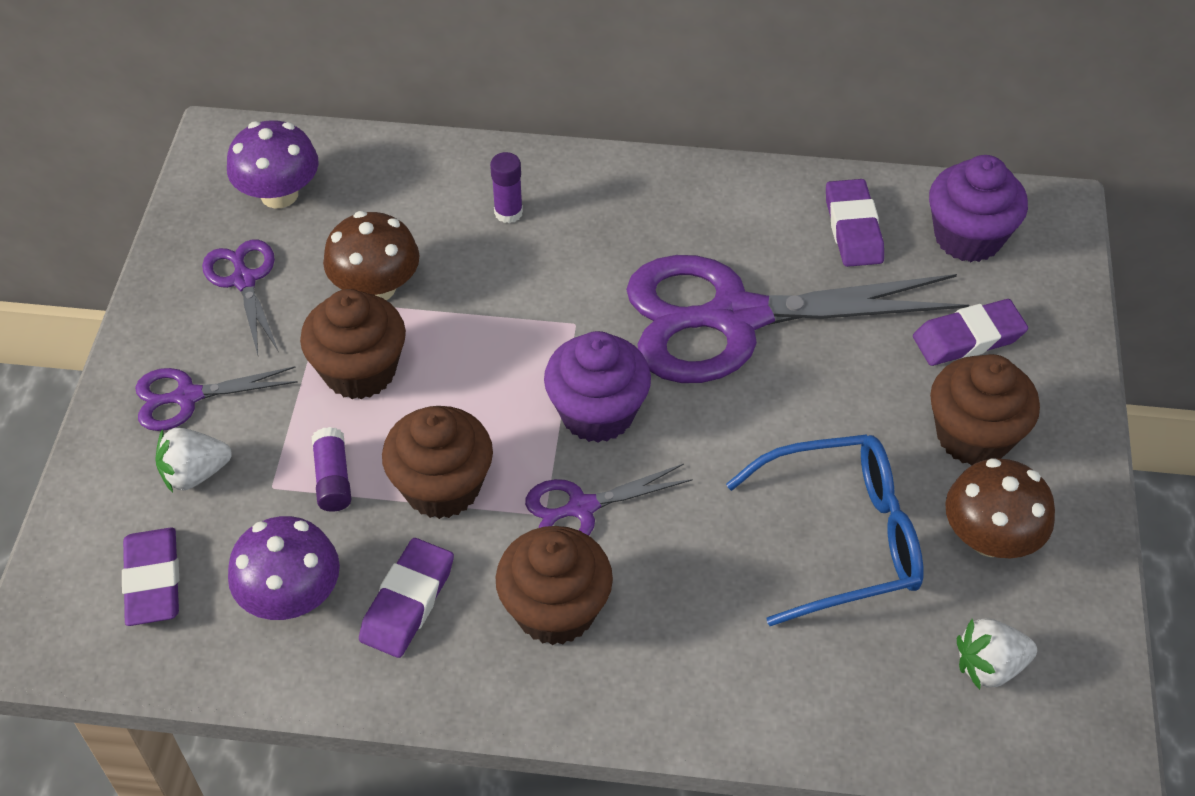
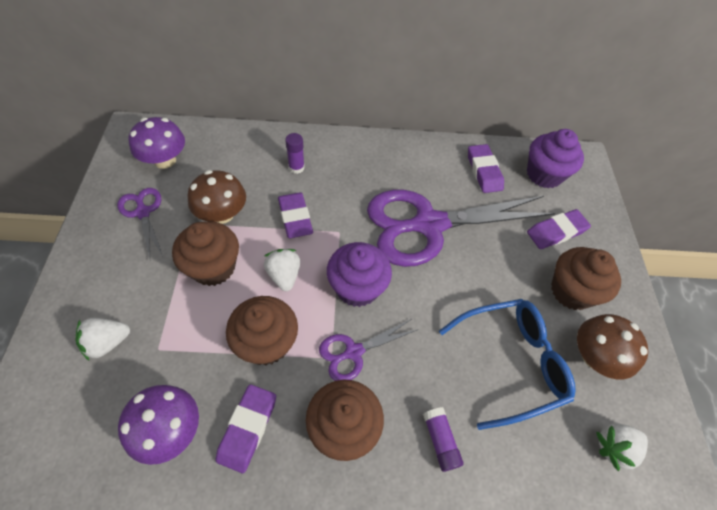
camera: 10 degrees left, 5 degrees up
(153, 581) = (75, 425): purple eraser -> purple eraser (295, 218)
(187, 397) = (105, 289): purple scissors -> none
(333, 479) = (197, 341): purple glue stick -> purple glue stick (440, 441)
(476, 389) = (284, 275): none -> white strawberry

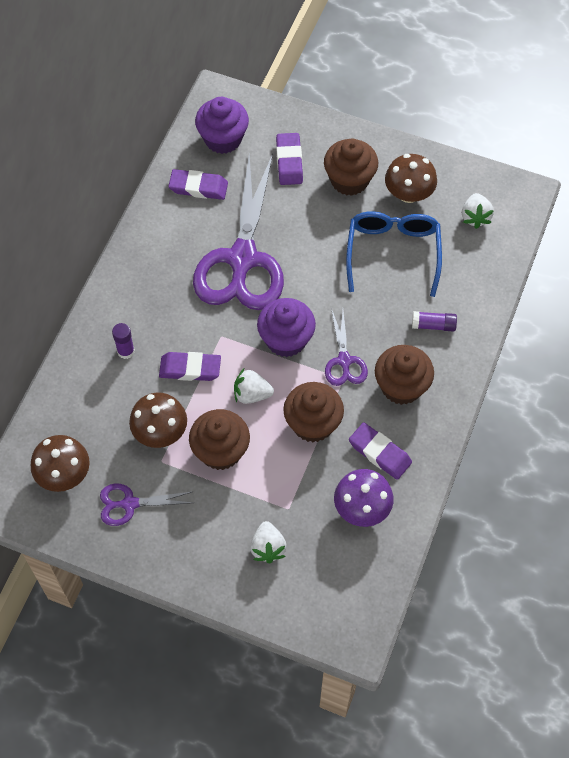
camera: 65 degrees left, 5 degrees up
(165, 160) = (64, 474): purple mushroom -> brown mushroom

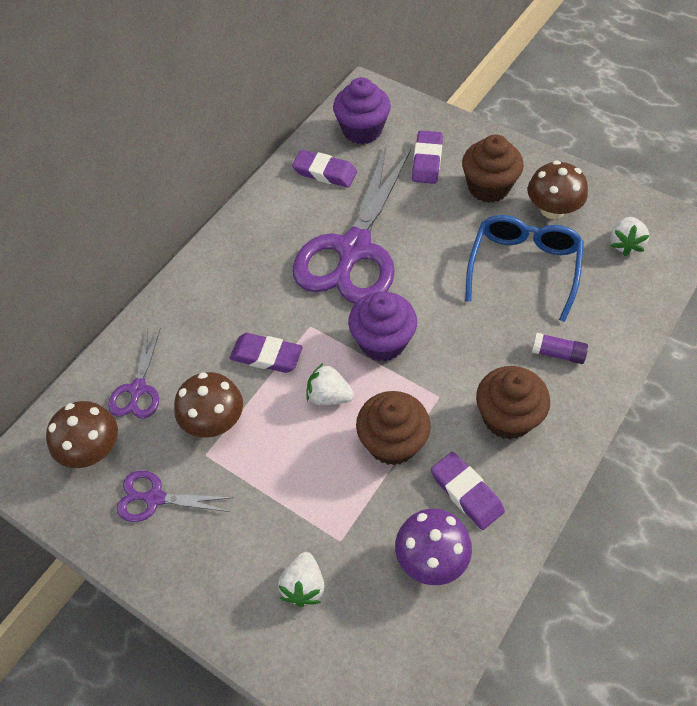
camera: 15 degrees right, 5 degrees down
(126, 351) = (201, 325): purple glue stick -> none
(220, 451) = (277, 455): brown cupcake -> none
(344, 361) = (444, 376): purple scissors -> purple scissors (138, 389)

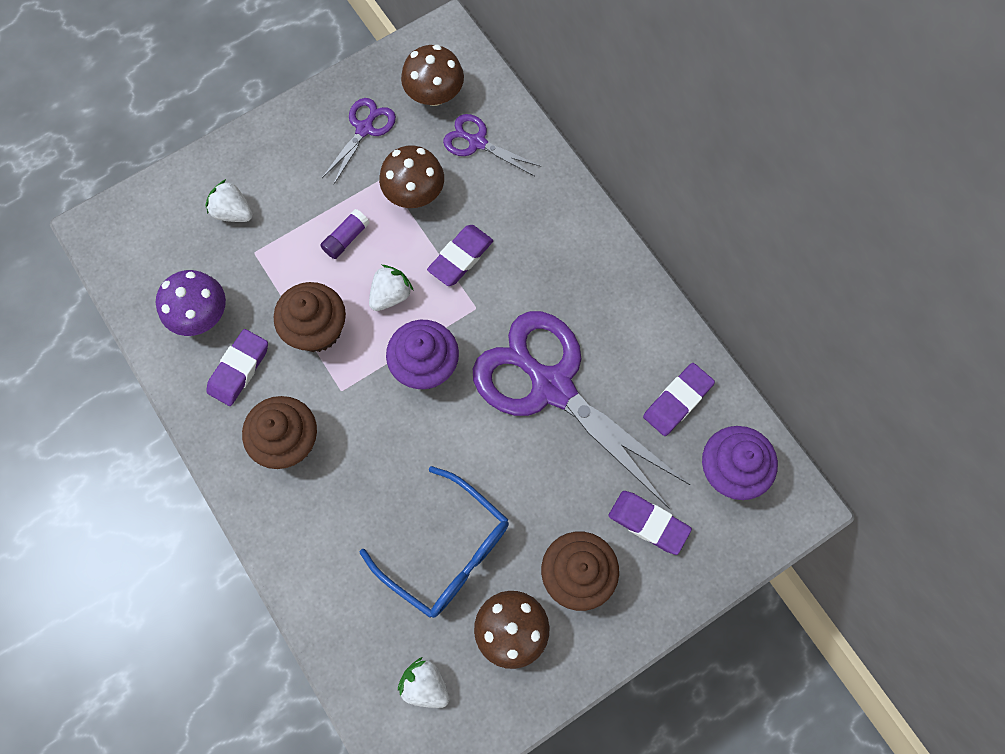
camera: 110 degrees right, 15 degrees up
(466, 492) = (239, 369): purple eraser -> purple eraser turned 45 degrees counterclockwise
(558, 354) = (329, 526): purple glue stick -> purple glue stick (346, 238)

